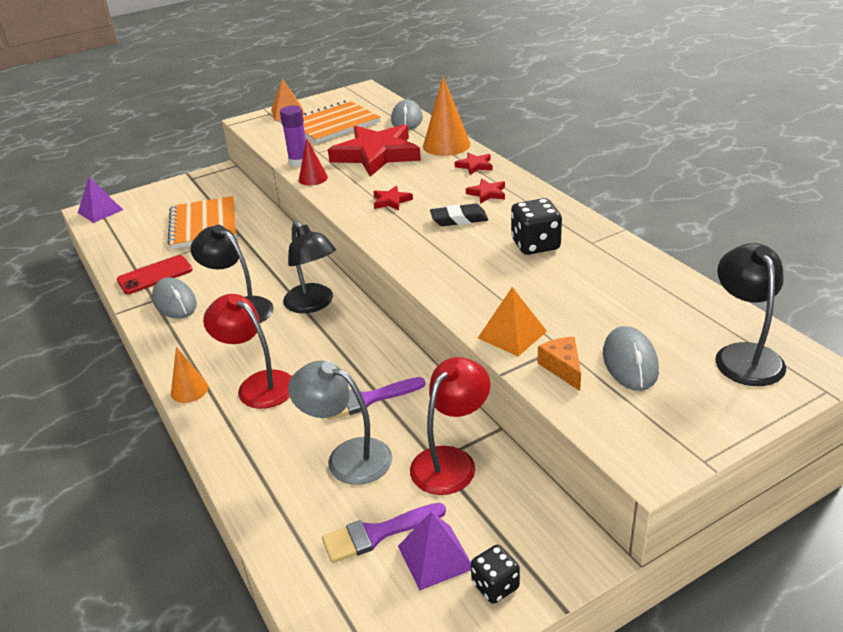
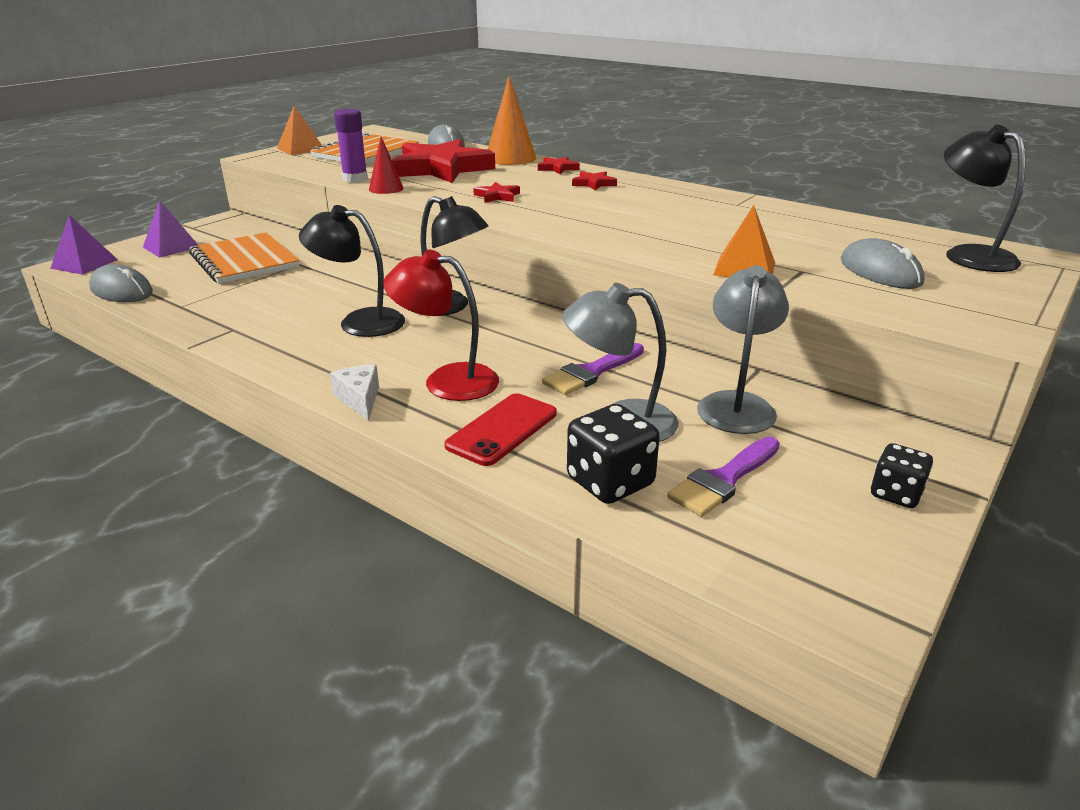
camera: 25 degrees left, 5 degrees down
(155, 275) = (215, 308): red phone -> red phone (502, 429)
(174, 302) = (265, 327): grey mouse -> grey mouse (121, 291)
(189, 390) = (360, 399): orange cone -> white cheese
(435, 557) = (808, 485): purple pyramid -> purple pyramid (171, 247)
(451, 461) = (736, 404): red lamp -> grey lamp
(459, 219) = (587, 202): black eraser -> none
(535, 245) = (686, 210): black dice -> black dice (610, 482)
(562, 368) = (824, 283): orange cheese -> none

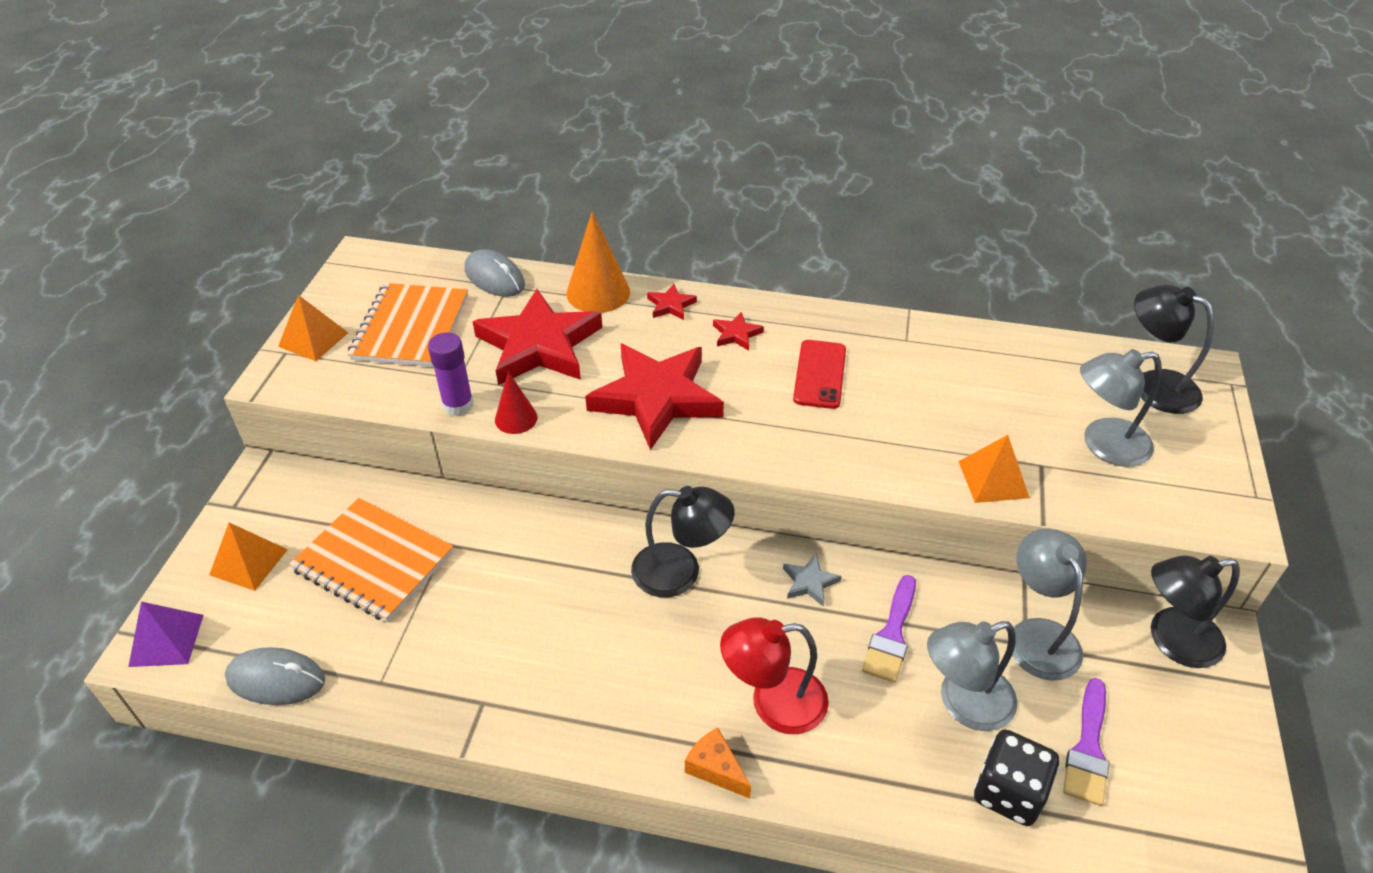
camera: 25 degrees left, 15 degrees up
(171, 247) = (249, 562): purple pyramid -> orange pyramid
(359, 322) = (609, 635): black lamp -> black lamp (1171, 640)
(360, 399) = (715, 768): white cheese -> orange cheese
(497, 196) = (656, 398): red star -> red star, size x2.46
(502, 429) = (875, 758): red phone -> red phone (819, 374)
(548, 333) = (809, 582): none -> grey star
(880, 272) = (1103, 445): grey mouse -> grey lamp
(896, 494) = (1211, 710): black dice -> none

